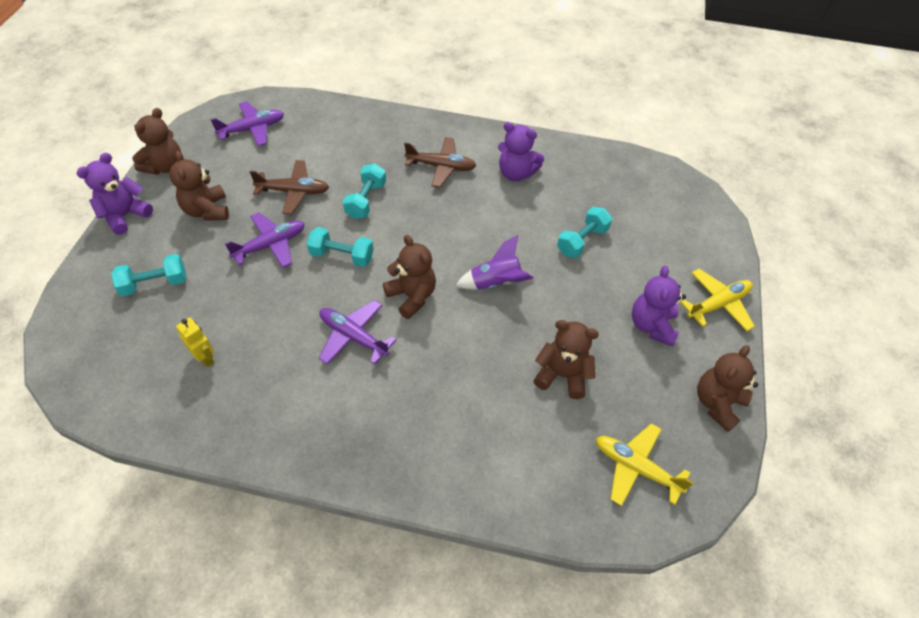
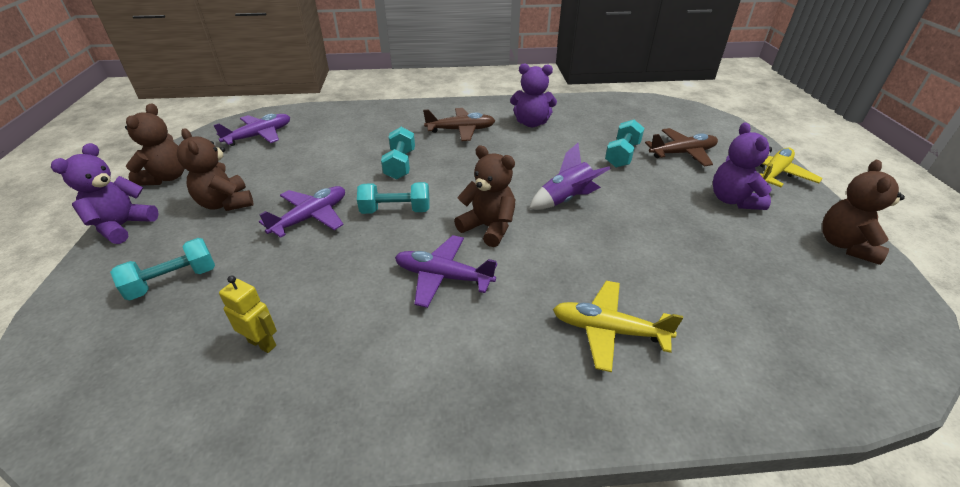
camera: 15 degrees left, 15 degrees down
(293, 192) = (321, 172): brown plane -> brown plane (682, 153)
(562, 375) = (686, 258): brown teddy bear -> none
(636, 467) = (827, 322): yellow plane -> yellow plane (608, 330)

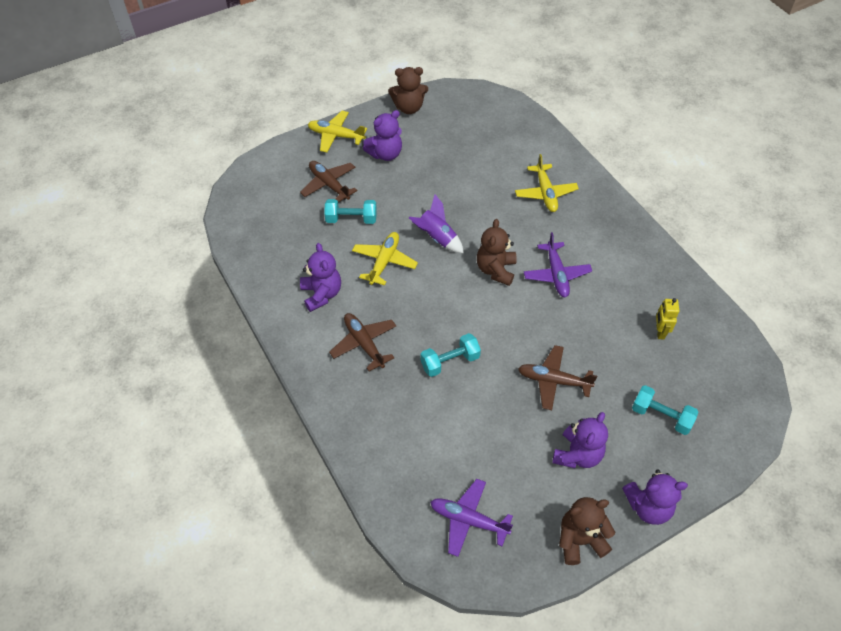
camera: 115 degrees left, 15 degrees up
(226, 203) = (577, 455): brown teddy bear -> purple teddy bear
(311, 217) = (553, 381): purple plane -> brown plane
(396, 210) = (511, 331): turquoise dumbbell -> none
(550, 160) = (384, 262): none -> yellow plane

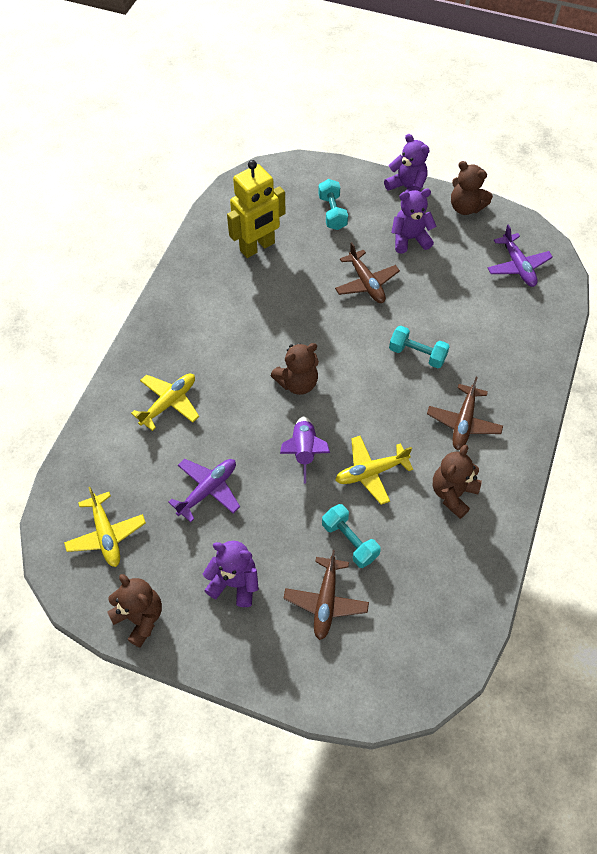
camera: 130 degrees left, 5 degrees up
(321, 294) = (453, 493): purple teddy bear -> brown teddy bear
(336, 136) = (250, 659): yellow plane -> yellow plane (106, 534)
(556, 274) = (262, 339): purple plane -> purple plane (208, 490)
(659, 332) = (257, 247): yellow robot -> yellow robot, size x2.11

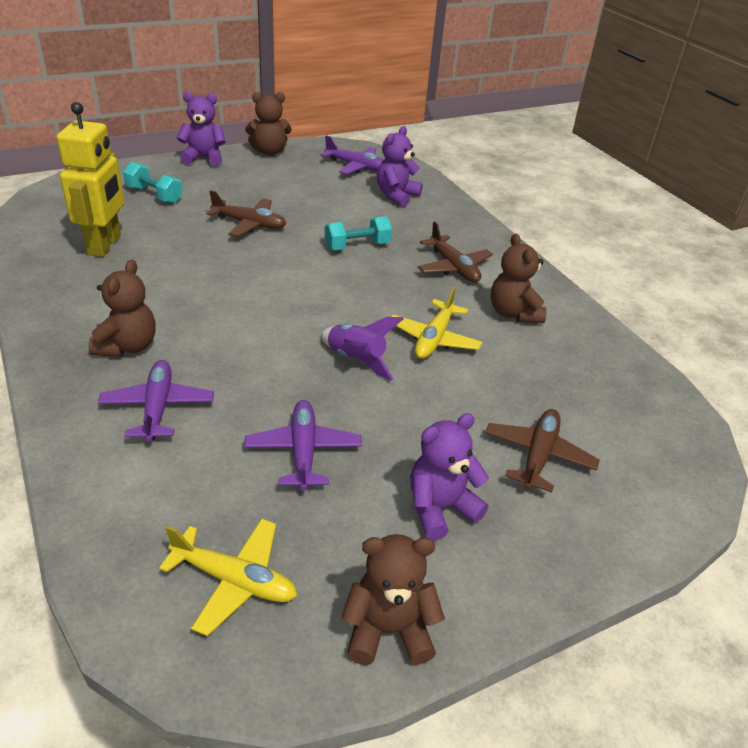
camera: 50 degrees left, 20 degrees down
(169, 403) = (158, 407): yellow plane -> purple plane
(297, 383) = (279, 316): brown teddy bear -> brown teddy bear (128, 346)
(326, 601) = (538, 455): brown plane -> brown plane turned 120 degrees counterclockwise
(350, 541) = (489, 396): turquoise dumbbell -> none
(410, 239) = (249, 184): purple teddy bear -> purple teddy bear (396, 196)

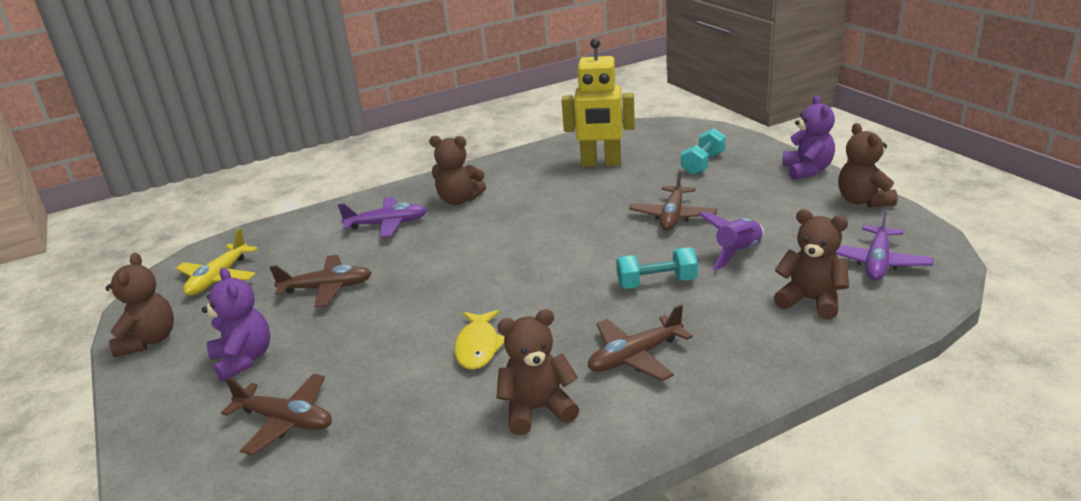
camera: 95 degrees right, 10 degrees down
(303, 451) = (327, 288): purple plane -> brown plane
(356, 360) = (442, 301): purple rocket -> purple rocket (737, 253)
(357, 246) = (656, 283): turquoise dumbbell -> turquoise dumbbell turned 75 degrees counterclockwise
(396, 196) = (811, 300): purple teddy bear -> brown teddy bear
(434, 339) = (478, 347): yellow plane -> yellow fish

